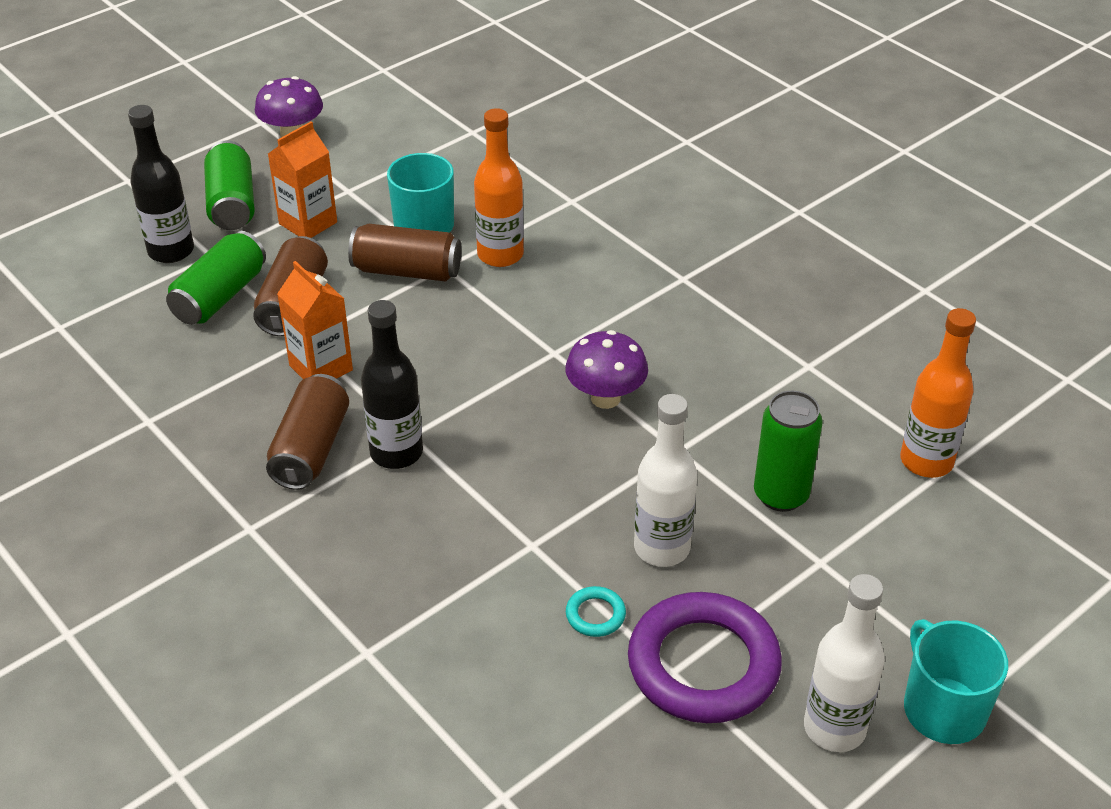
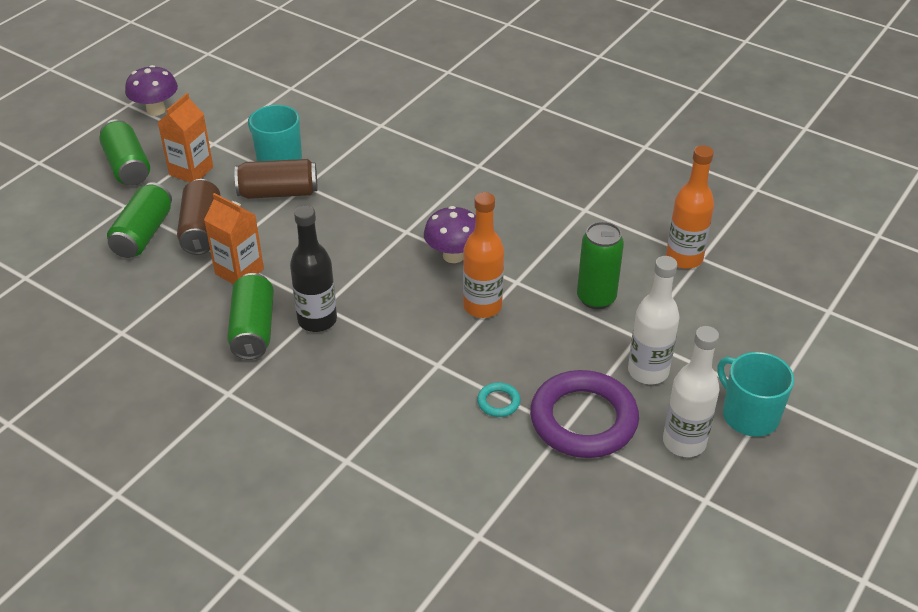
camera: 15 degrees left, 0 degrees up
(171, 251) = (92, 208): black bottle -> none
(311, 449) = (253, 329): brown can -> green can
(500, 255) = (343, 170): orange bottle -> orange bottle (482, 306)
(662, 548) = (528, 349): white bottle -> white bottle (648, 371)

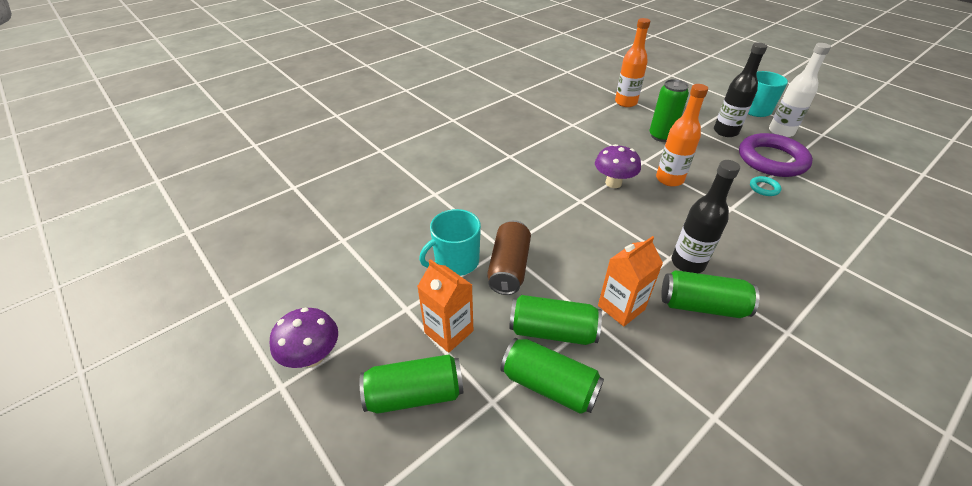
camera: 75 degrees left, 0 degrees up
(202, 230) = (552, 331): brown can -> green can
(648, 371) = (725, 131): white bottle -> black bottle

